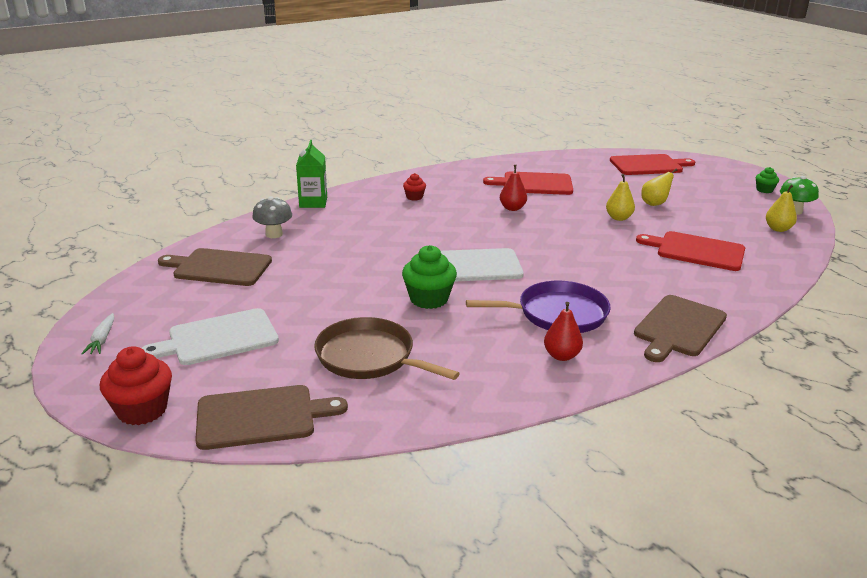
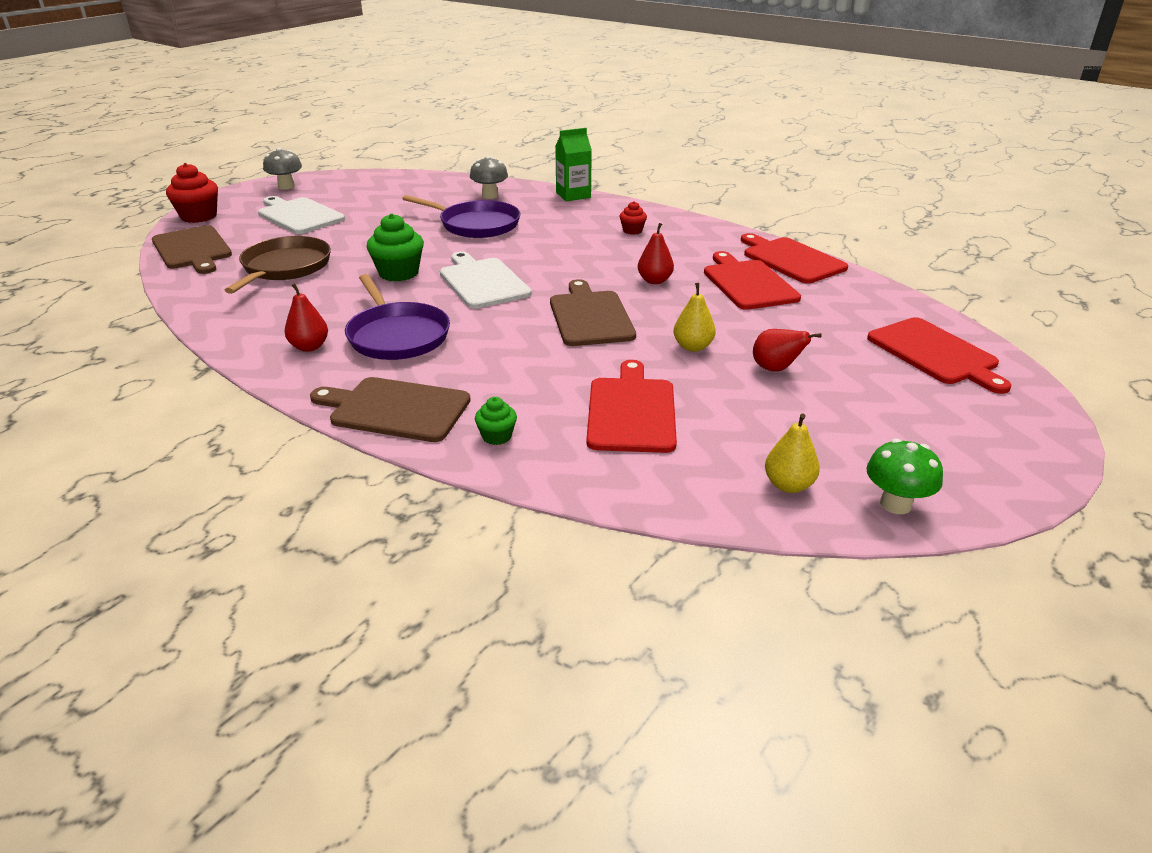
camera: 70 degrees right, 5 degrees up
(102, 340) = (286, 186): white carrot -> grey mushroom
(219, 267) = (414, 192): brown cutting board -> brown cutting board (590, 316)
(343, 251) = (476, 224): none -> purple pan
(505, 165) = (791, 259): none -> red cutting board
(654, 203) = (776, 369): yellow pear -> red pear
(764, 190) = (967, 469): green cupcake -> green cupcake (497, 436)

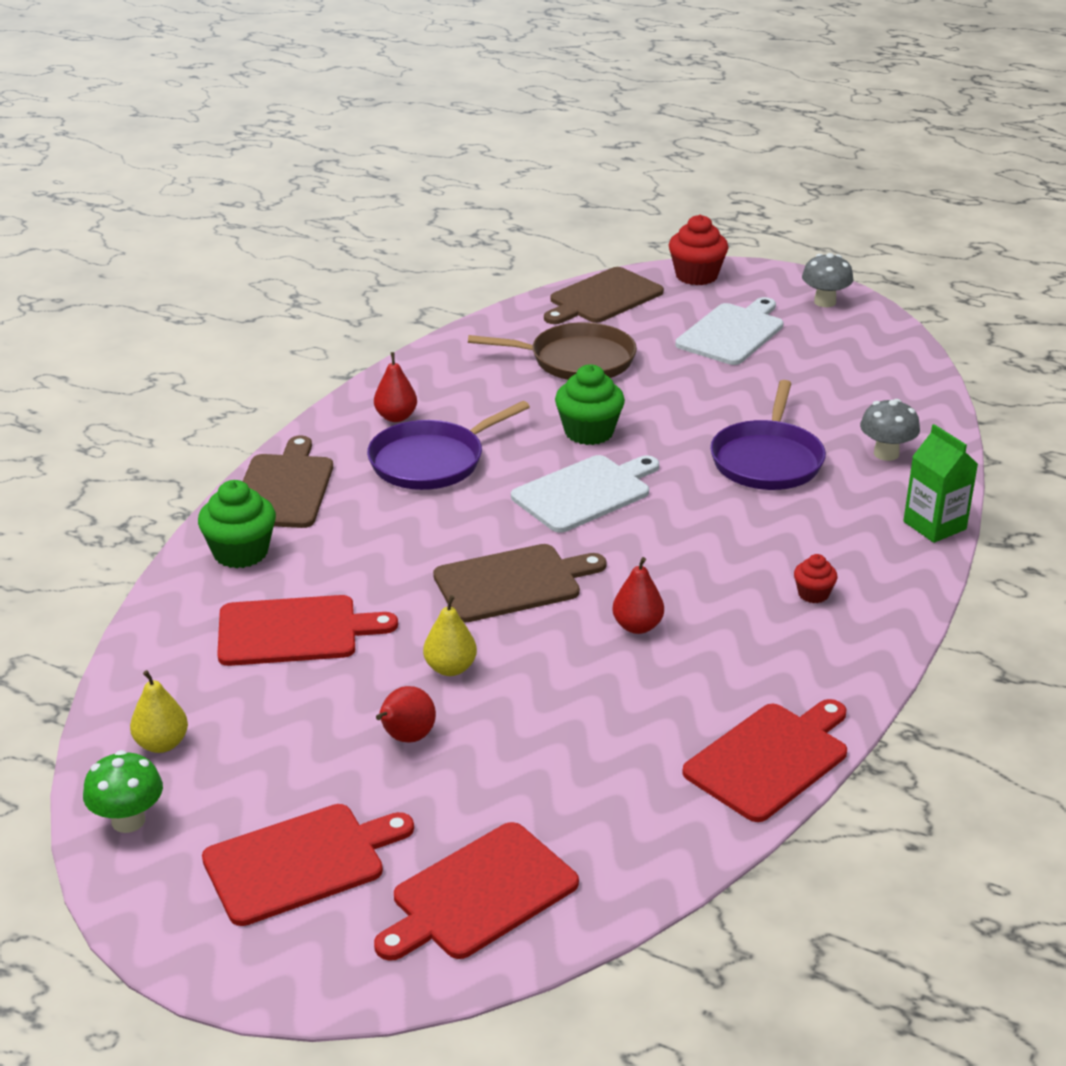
camera: 80 degrees right, 0 degrees up
(497, 436) = (240, 552): green cupcake -> green cupcake, size x1.83
(748, 283) = (661, 713): red cutting board -> red cutting board (301, 862)

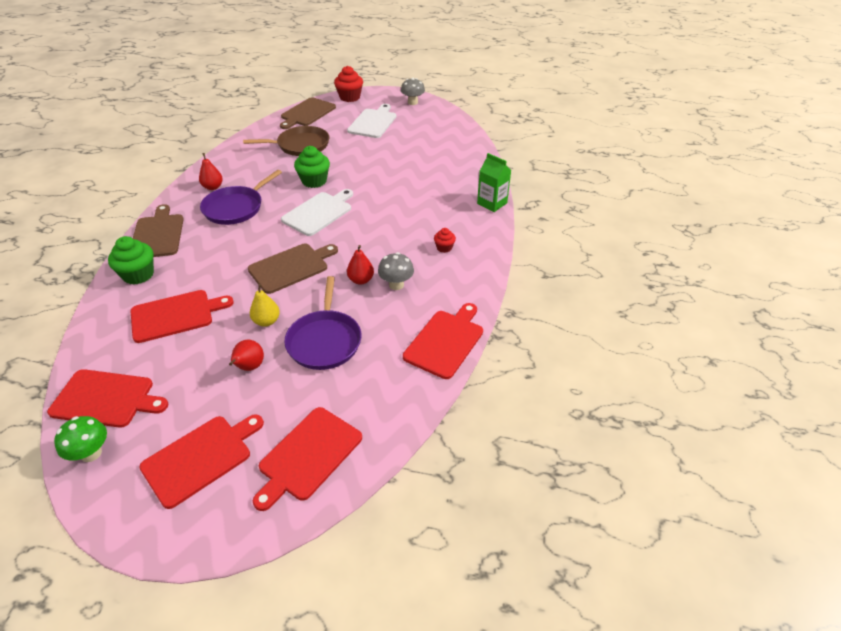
camera: 15 degrees left, 10 degrees up
(162, 744) = (106, 399): yellow pear -> red cutting board
(767, 460) = (405, 182): purple pan -> purple pan (325, 340)
(886, 454) = (460, 171): grey mushroom -> grey mushroom (396, 285)

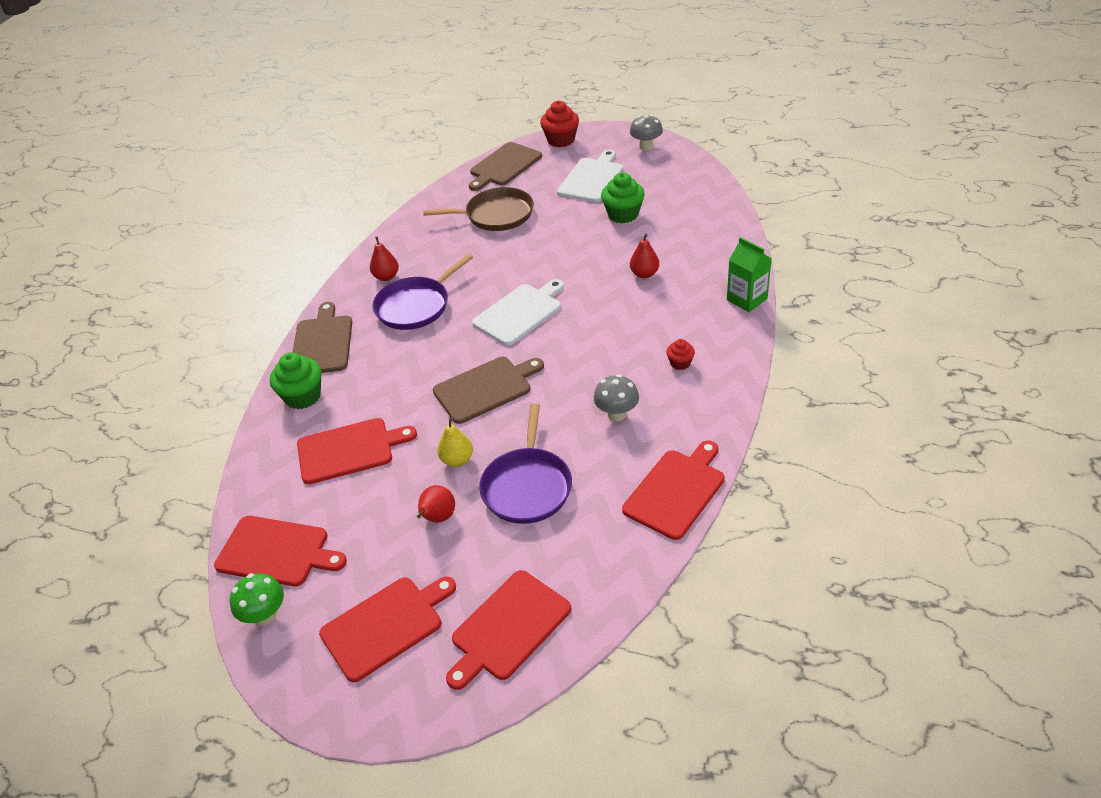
camera: 10 degrees right, 0 degrees up
(314, 181) = (514, 267): green cupcake -> green cupcake (623, 214)
(361, 280) = (572, 407): red pear -> red pear (644, 274)

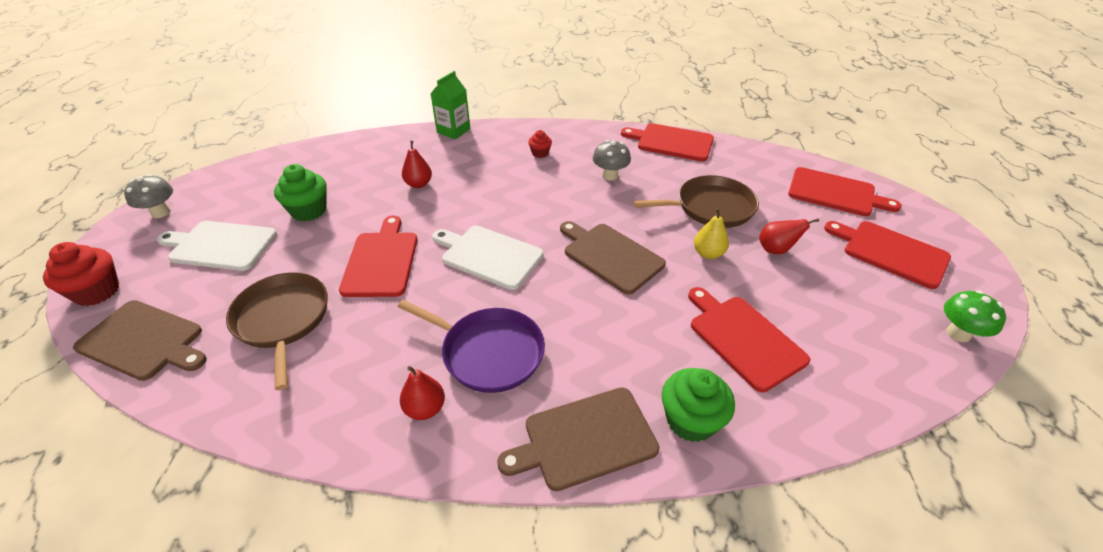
camera: 110 degrees left, 0 degrees up
(277, 552) = (897, 352): red cutting board -> red cutting board (381, 261)
(527, 486) = (710, 207): purple pan -> brown pan

